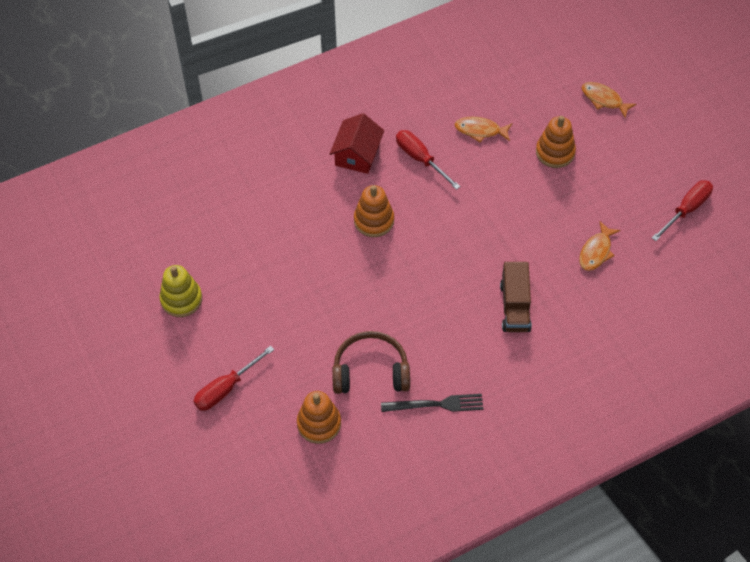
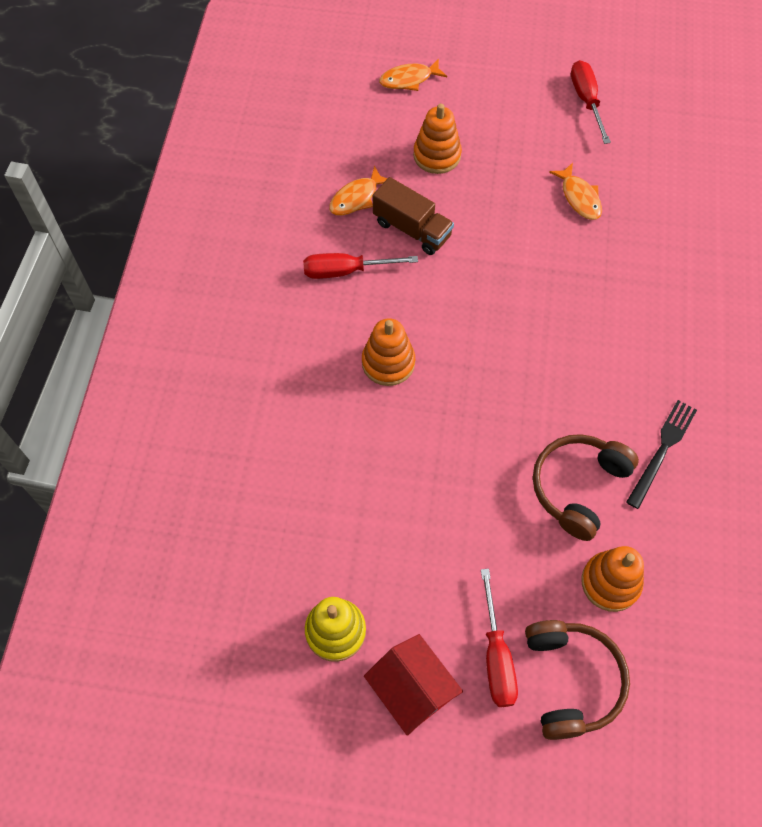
camera: 55 degrees left, 5 degrees up
(240, 436) = (571, 680): none -> brown headphones
(357, 154) = (289, 324): red house -> red house (412, 689)
(515, 307) = (593, 305): brown truck -> brown truck (412, 229)

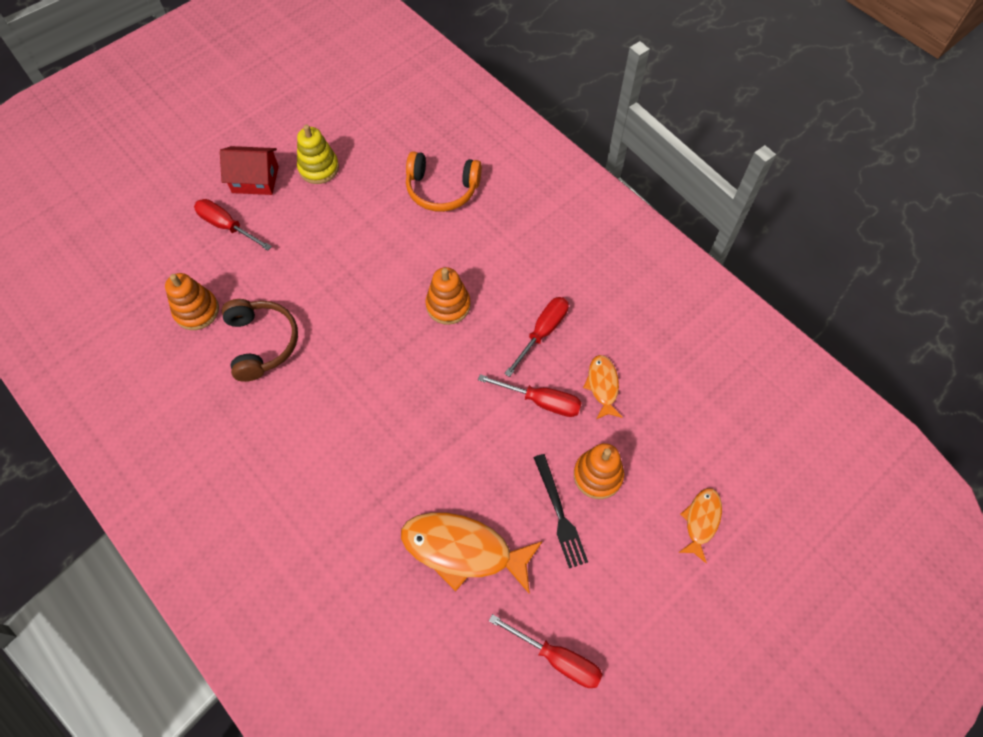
camera: 130 degrees right, 0 degrees up
(256, 475) = (442, 189): none -> orange headphones
(412, 229) = (541, 401): brown truck -> red screwdriver
(571, 680) = (177, 249): brown headphones -> none
(579, 197) = (463, 550): orange fish -> orange fish, size x1.83
(662, 450) = (230, 413): black fork -> black fork (559, 514)

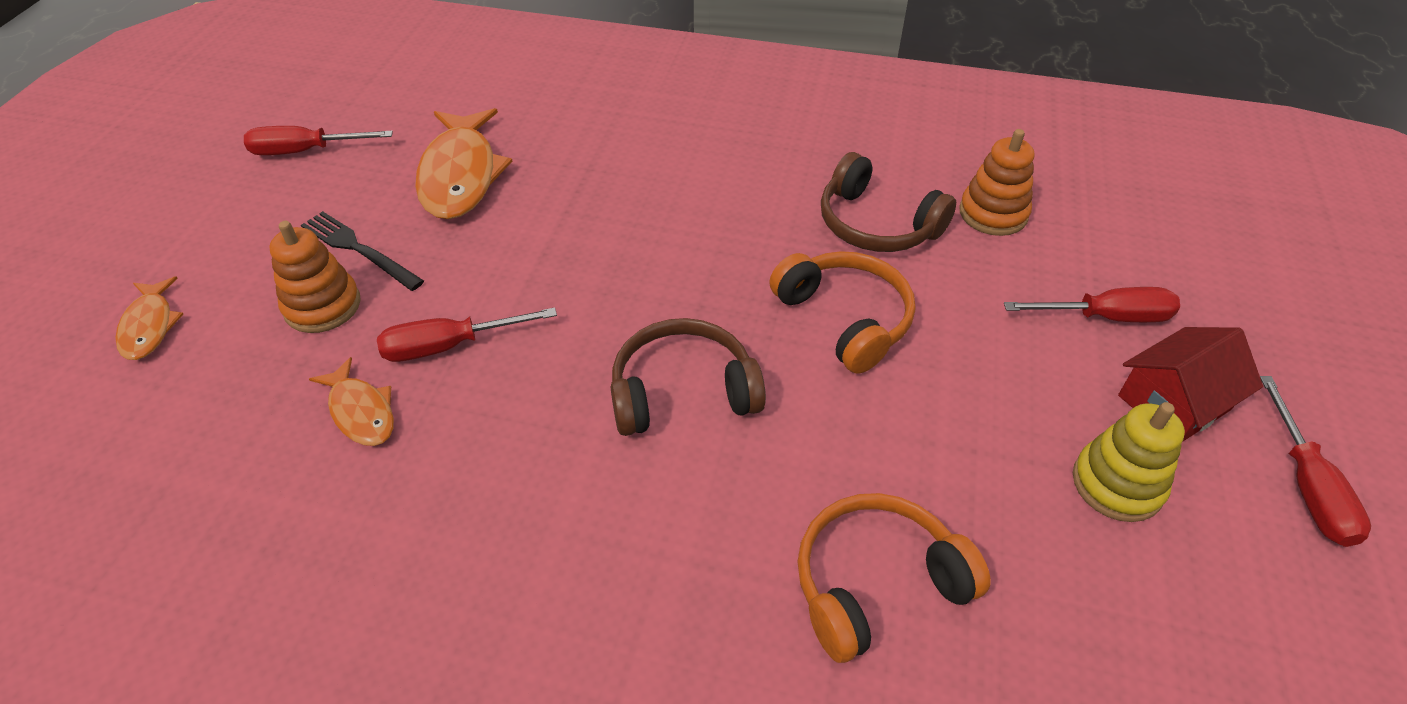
camera: 145 degrees right, 15 degrees down
(340, 297) = (845, 319): none -> orange headphones
(448, 305) = (683, 392): orange stacking toy -> brown headphones
(463, 550) = (460, 175): orange fish -> orange fish turned 105 degrees clockwise
(542, 332) = (503, 435): red screwdriver -> red screwdriver (1306, 486)

